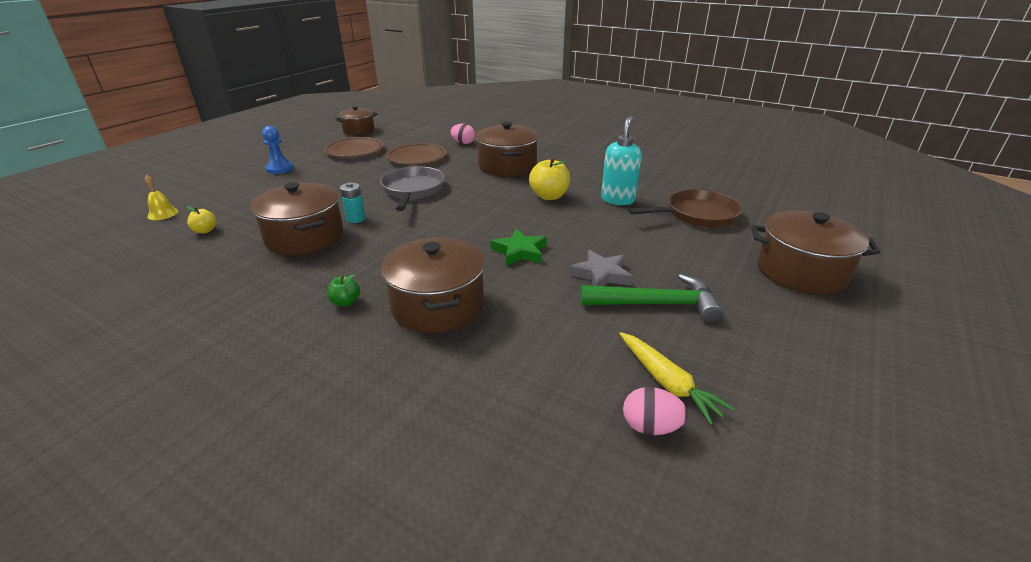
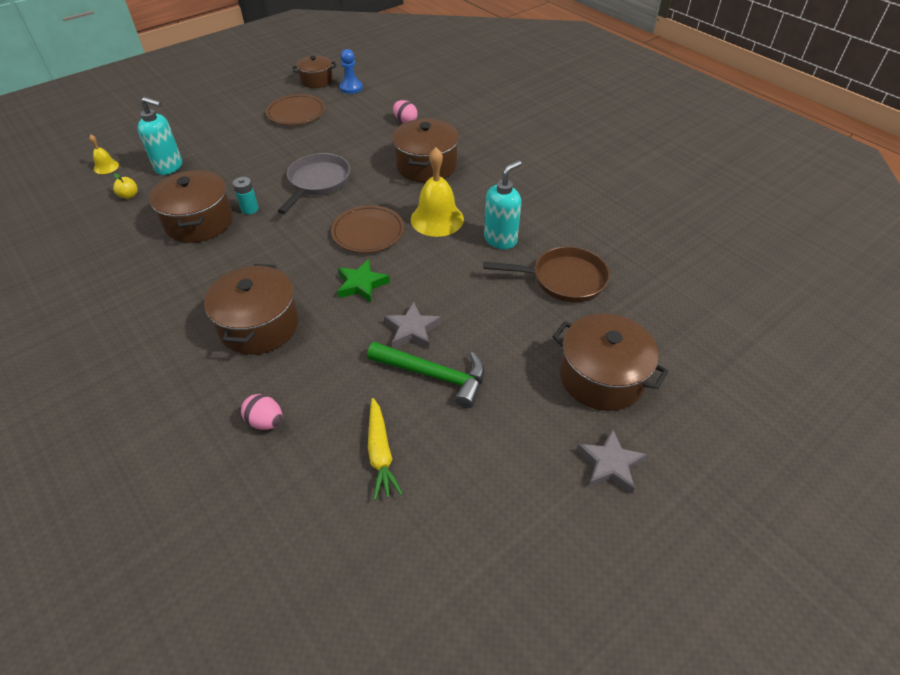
camera: 20 degrees right, 15 degrees up
(242, 203) = (169, 167): none -> turquoise soap dispenser
(280, 169) = (219, 127): blue pawn -> blue pawn (351, 88)
(346, 302) = (194, 303): green apple -> none
(417, 158) = (347, 135): brown plate -> brown plate (368, 232)
(549, 196) = (437, 219): yellow apple -> yellow bell
(650, 427) = (338, 485): pink egg -> pink egg (265, 421)
(882, 332) = (610, 465): none -> grey star

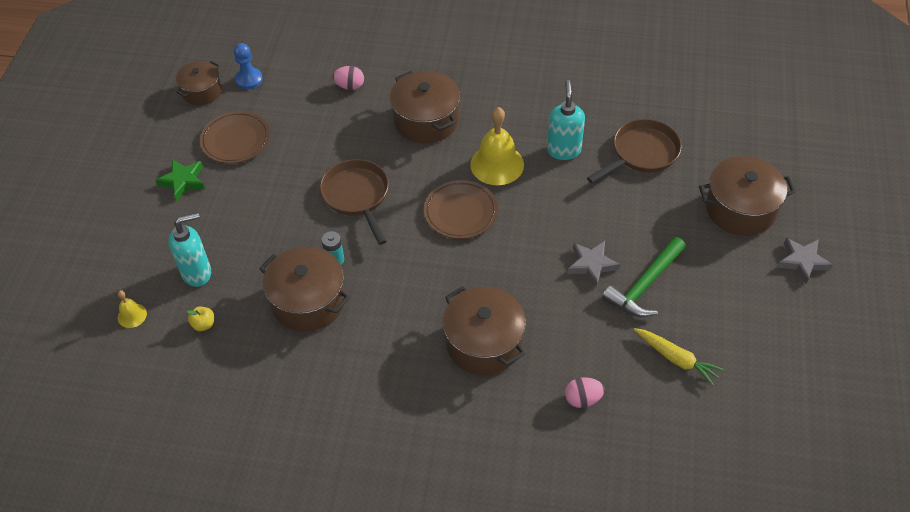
camera: 40 degrees left, 5 degrees up
(317, 182) = (357, 196): grey pan -> brown pan
(361, 284) = (513, 257): green star -> green star (183, 181)
(434, 375) = (645, 285): green hammer -> green hammer turned 150 degrees clockwise

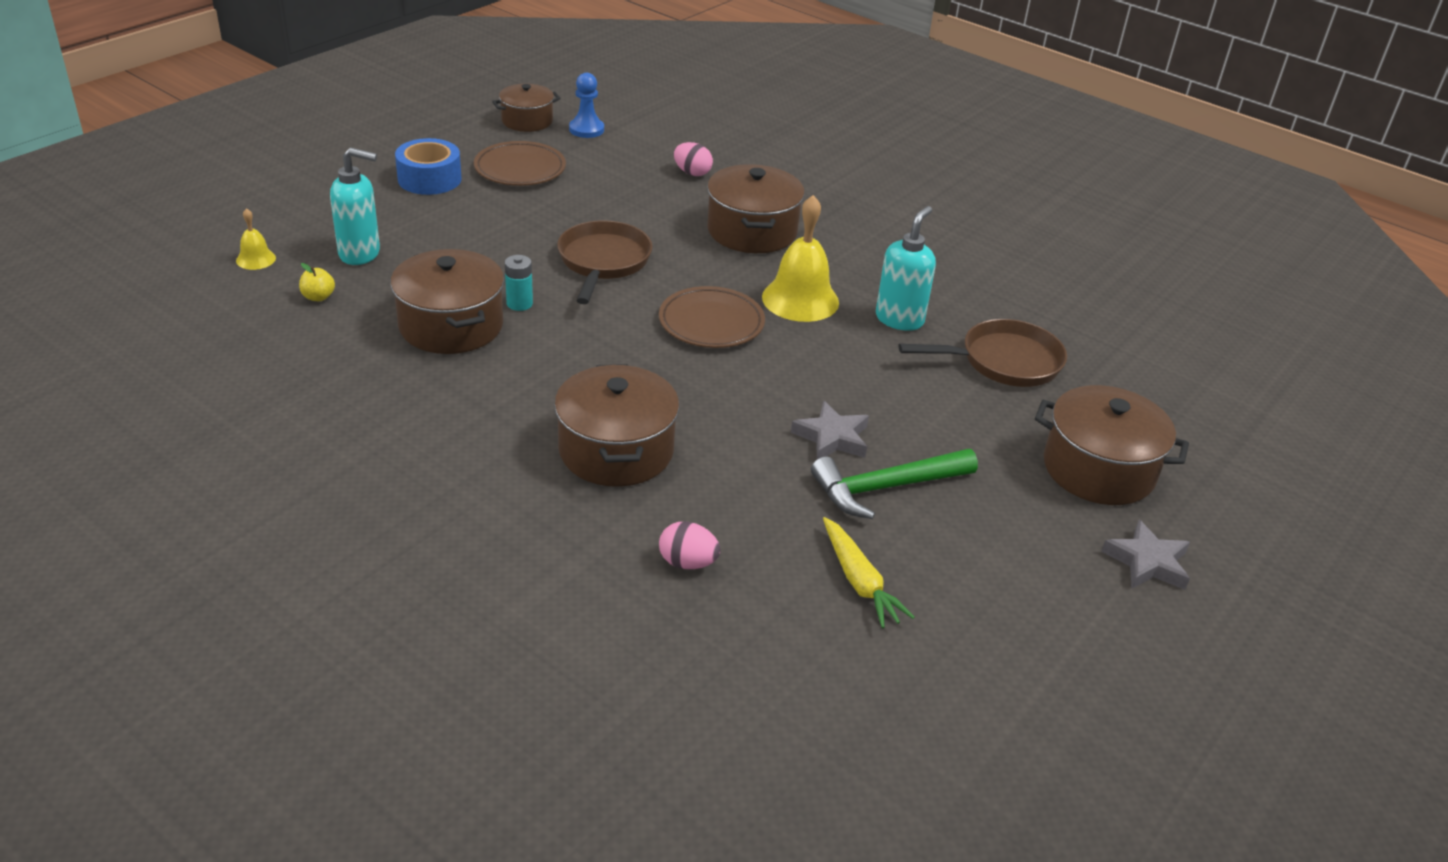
camera: 25 degrees right, 15 degrees down
(183, 181) = (429, 179): green star -> blue tape

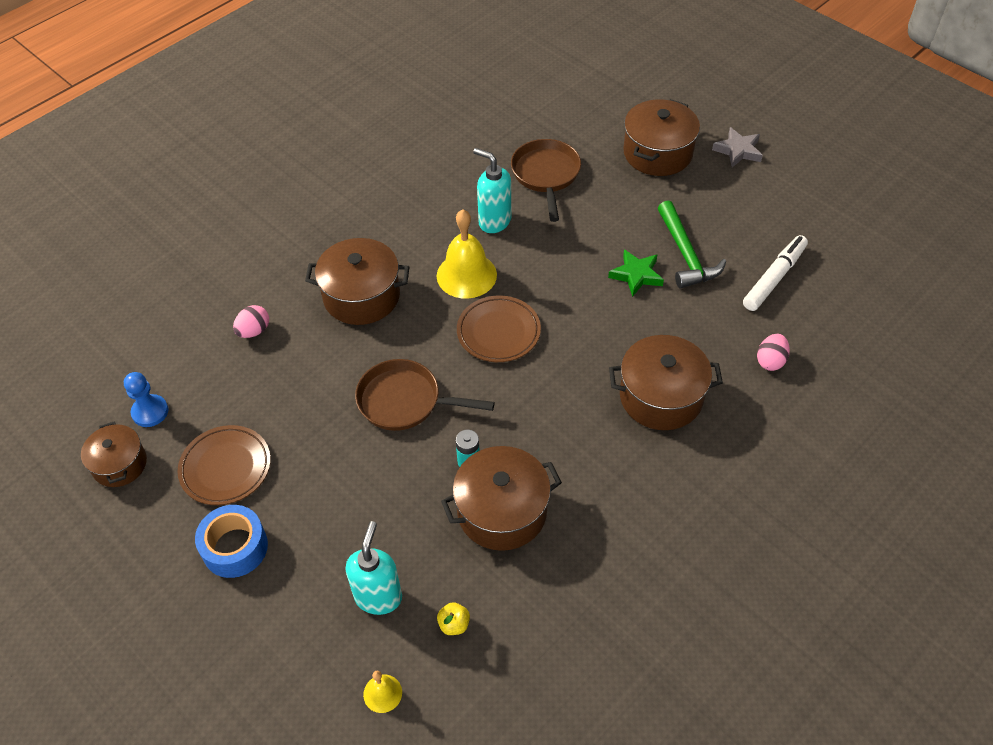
camera: 80 degrees left, 15 degrees up
(832, 437) = (636, 275): grey star -> green star
(859, 581) = (774, 278): yellow carrot -> white marker

